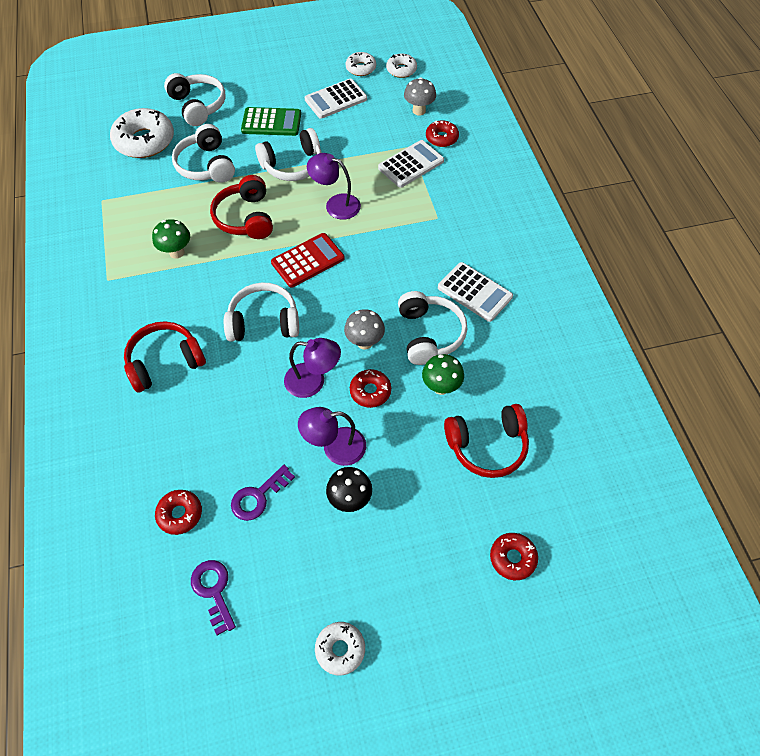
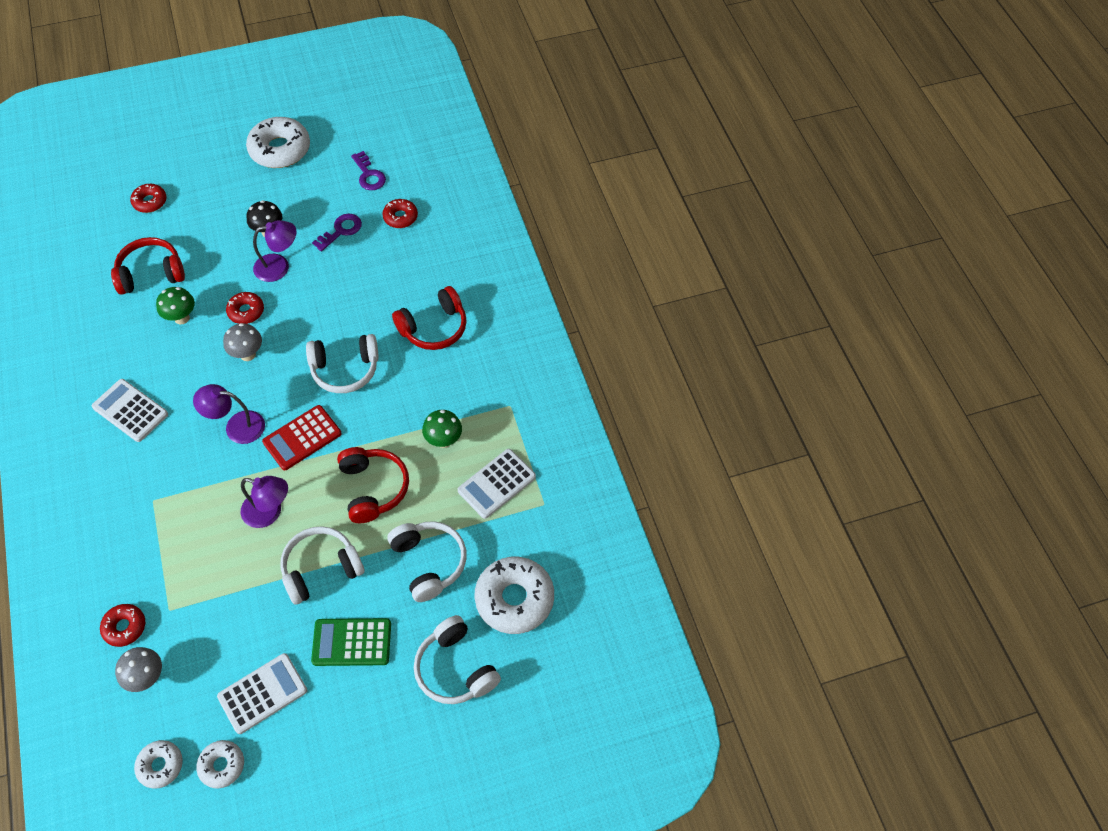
camera: 175 degrees right, 0 degrees up
(313, 381) = (297, 317): purple lamp -> purple lamp (236, 426)
(340, 649) = (280, 149): white donut -> white donut, size x1.85
(411, 164) = (172, 578): white calculator -> white calculator (496, 484)
(429, 334) = (184, 365): white headphones -> none

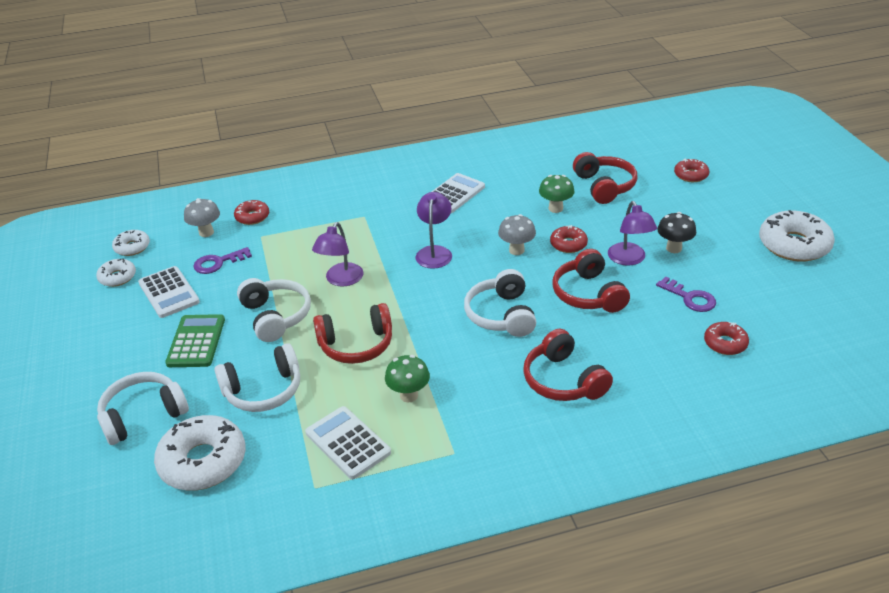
camera: 95 degrees right, 20 degrees down
(302, 438) = (419, 293): red calculator -> none
(325, 301) = (588, 294): none -> red headphones
(369, 175) = (783, 313): purple key -> purple key (218, 263)

